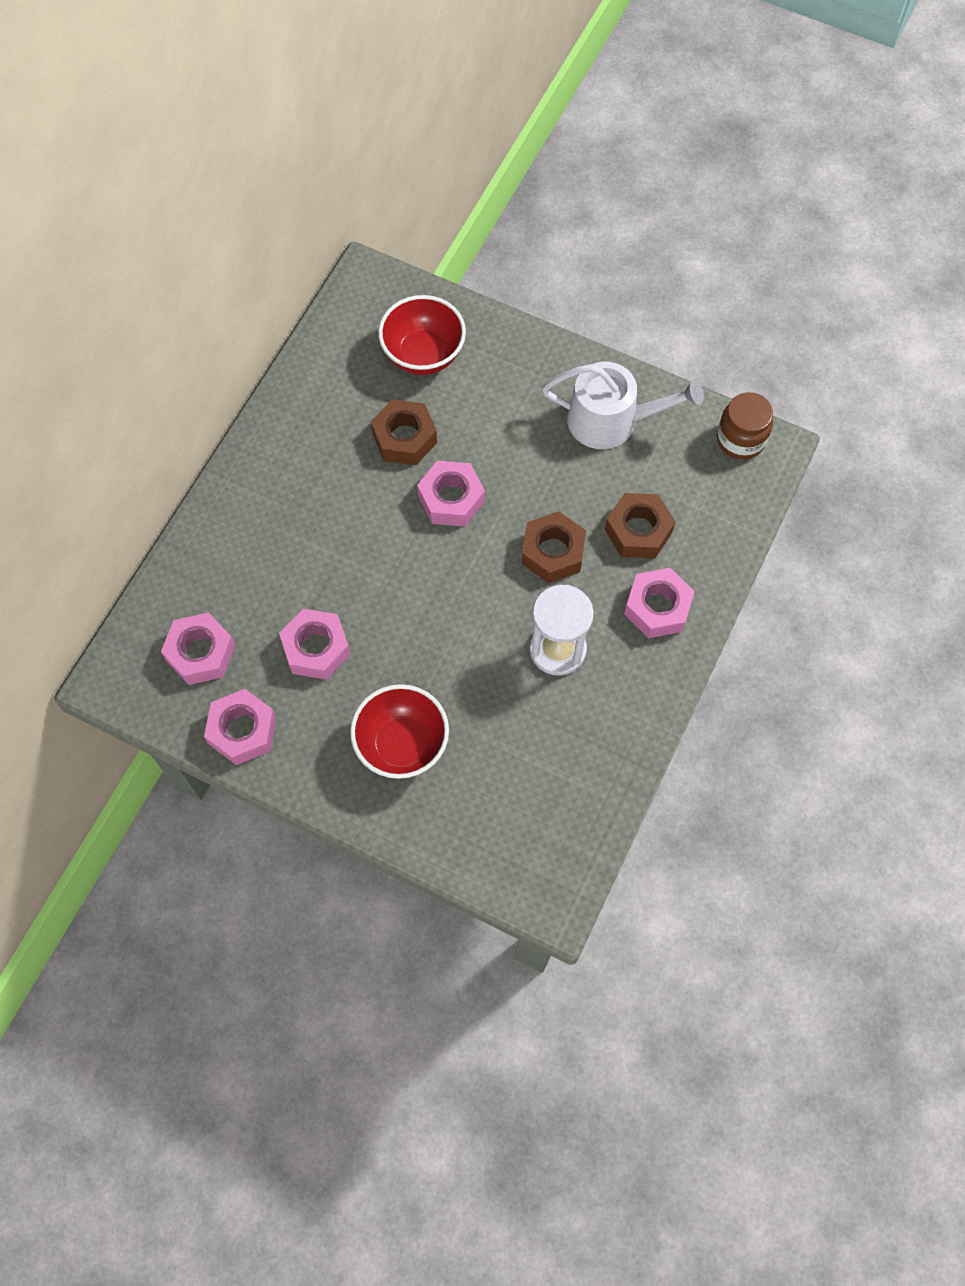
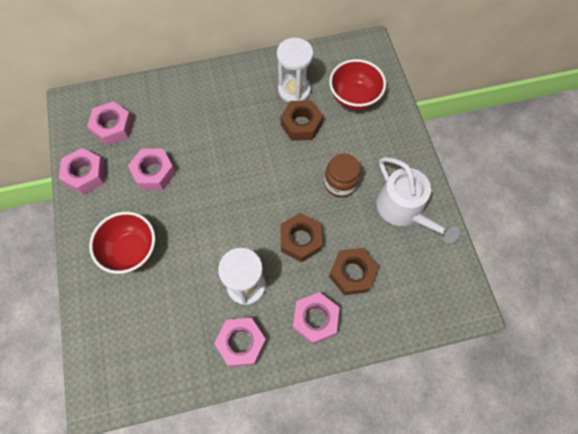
camera: 50 degrees right, 0 degrees up
(349, 409) = (294, 90): none -> white hourglass
(451, 499) = (287, 169): pink nut -> pink nut (241, 343)
(740, 439) = (458, 285): brown jar -> brown jar (340, 183)

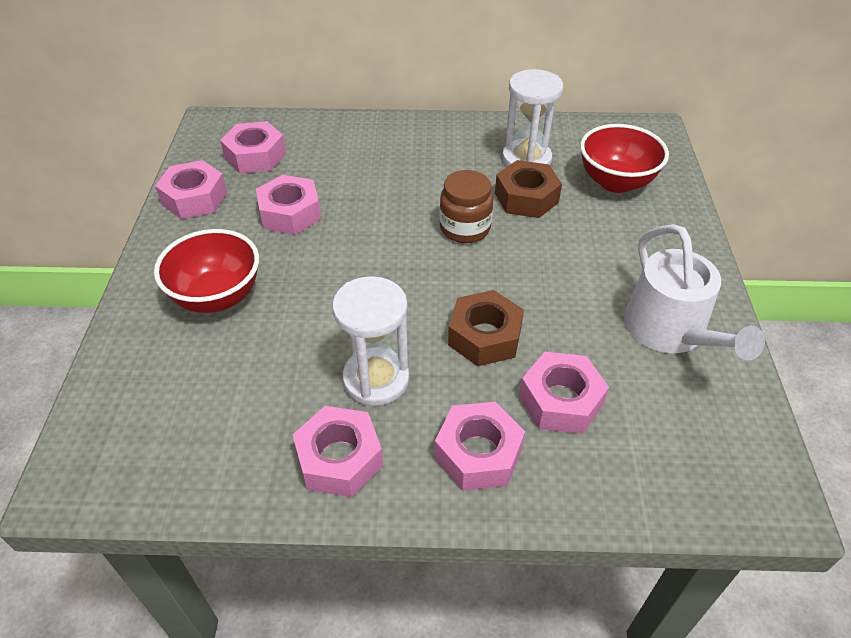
camera: 15 degrees right, 20 degrees down
(340, 183) = (570, 277): brown jar -> brown jar (465, 228)
(352, 273) = (561, 400): brown nut -> pink nut

